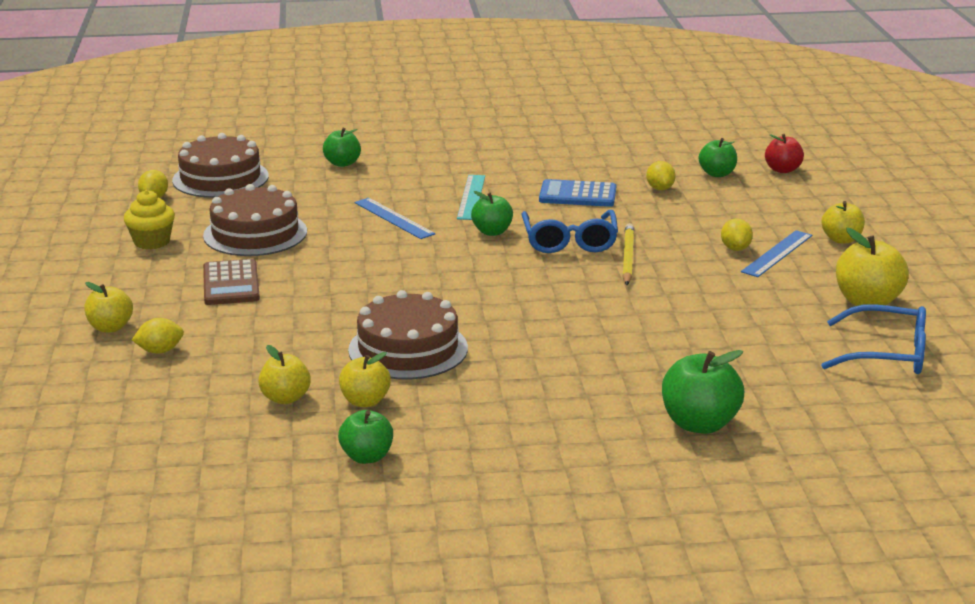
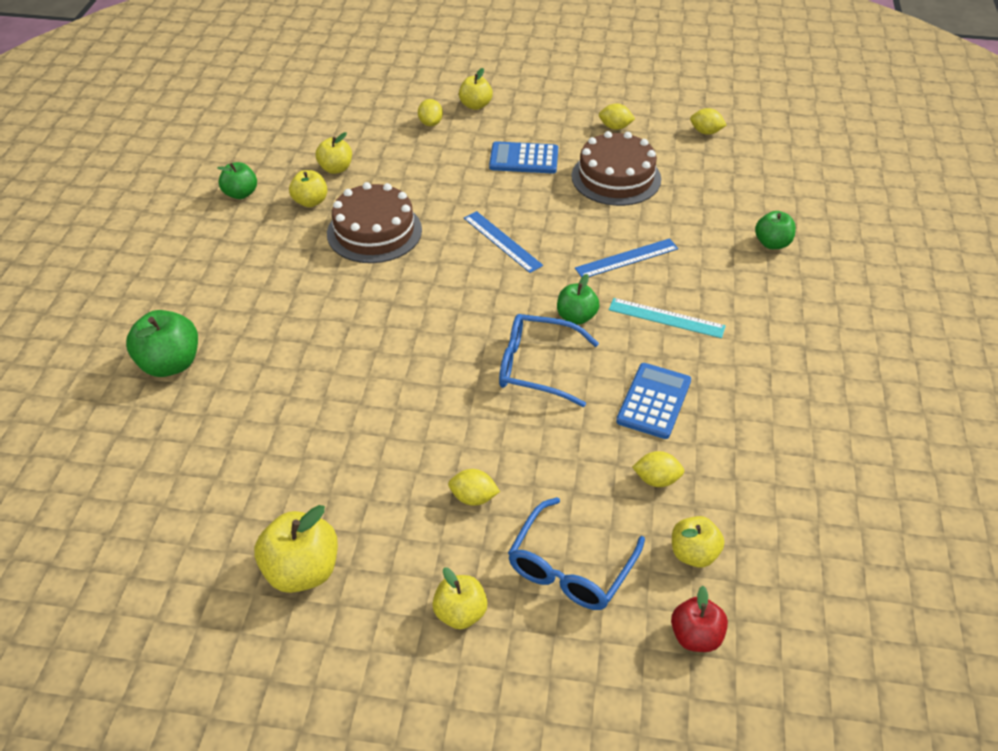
camera: 105 degrees right, 20 degrees up
(152, 242) = (615, 127): yellow cupcake -> yellow lemon
(220, 178) = (744, 168): brown cake -> none
(231, 284) = (524, 159): brown calculator -> blue calculator
(628, 258) = (483, 401): yellow pencil -> none
(717, 174) = (693, 554): green apple -> yellow apple
(777, 253) = (447, 532): blue ruler -> blue ruler (502, 241)
(886, 354) = (195, 539): blue glasses -> blue glasses (571, 567)

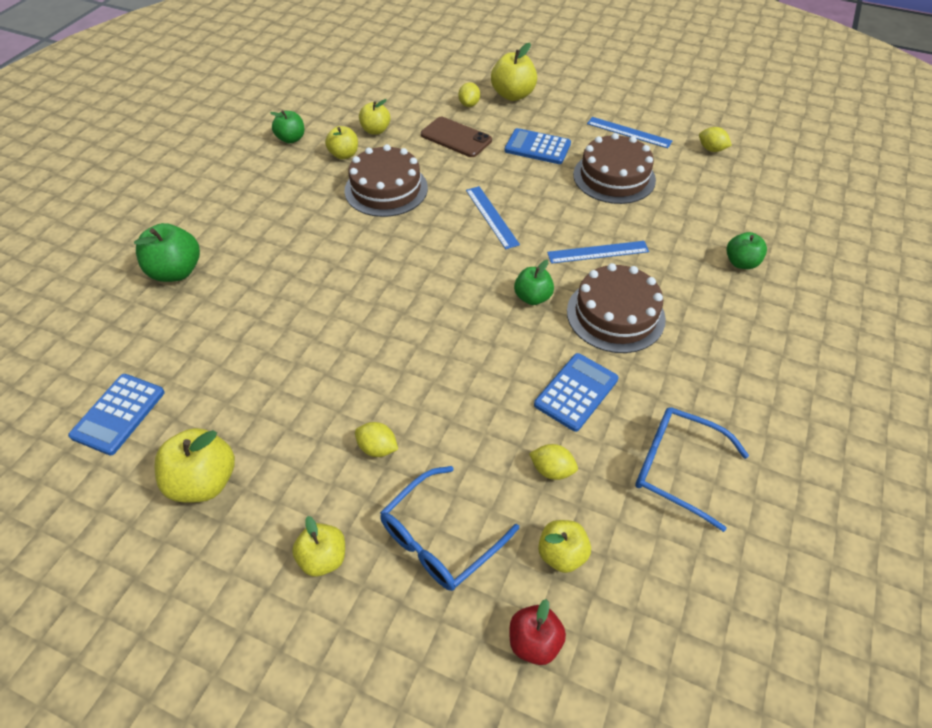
camera: 15 degrees right, 5 degrees up
(173, 525) = (118, 414): none -> blue calculator
(430, 162) = (456, 137): none -> brown phone
(475, 105) = (513, 95): yellow apple -> yellow apple, size x1.54
(537, 367) = (480, 337): blue glasses -> blue glasses (677, 468)
(615, 127) = (629, 132): yellow lemon -> blue ruler
(666, 318) = (615, 315): turquoise ruler -> brown cake

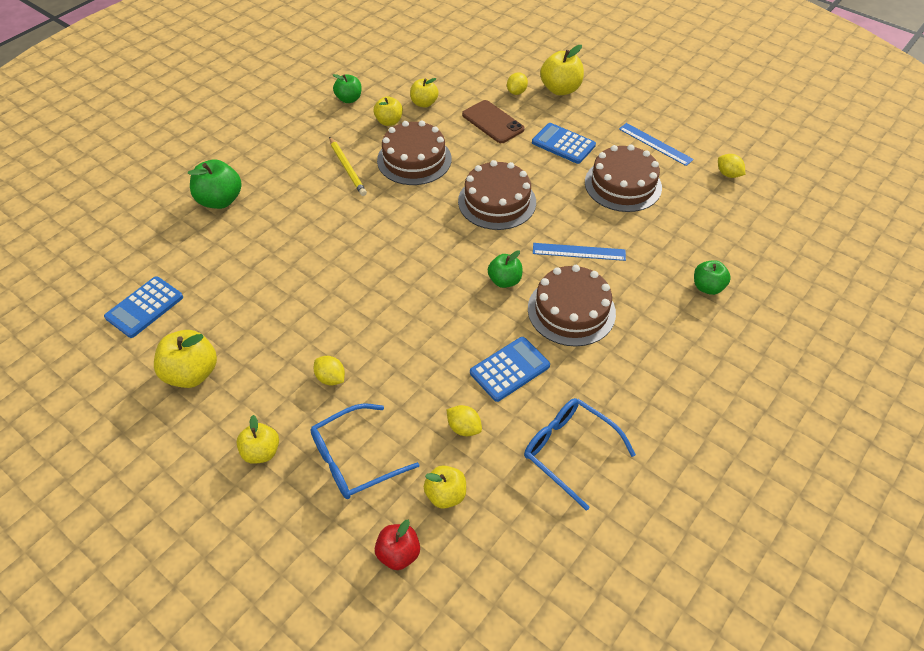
camera: 15 degrees right, 0 degrees up
(314, 210) = (347, 168): none -> yellow pencil
(492, 217) = (497, 201): blue ruler -> brown cake

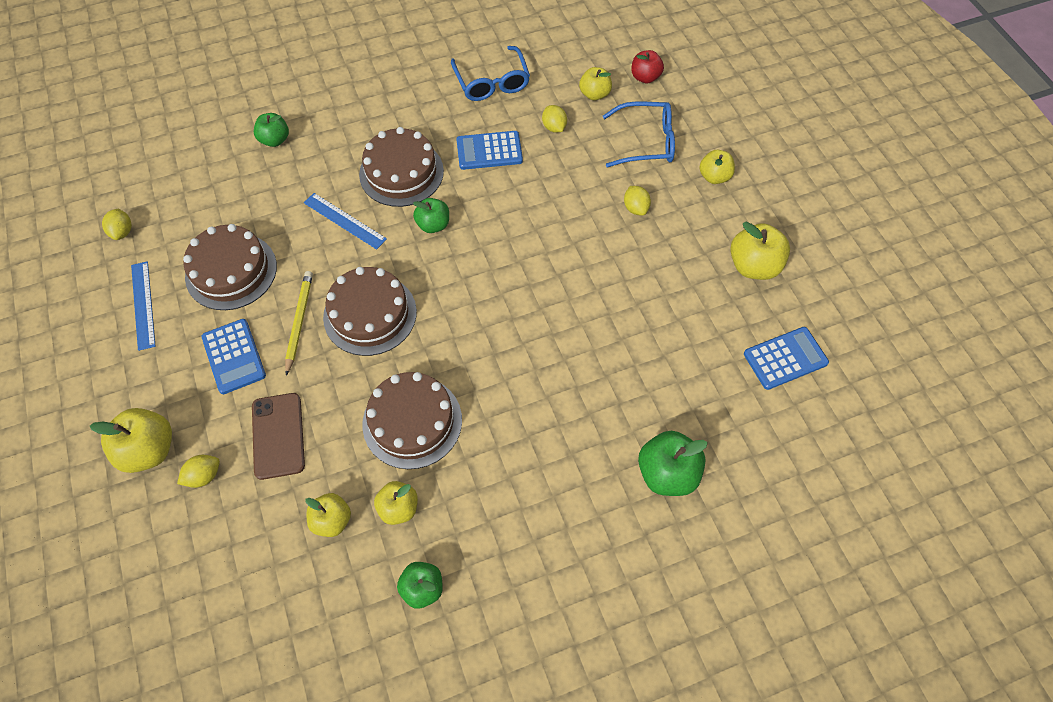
camera: 150 degrees left, 10 degrees up
(347, 168) = (496, 449): yellow pencil -> yellow pencil (299, 322)

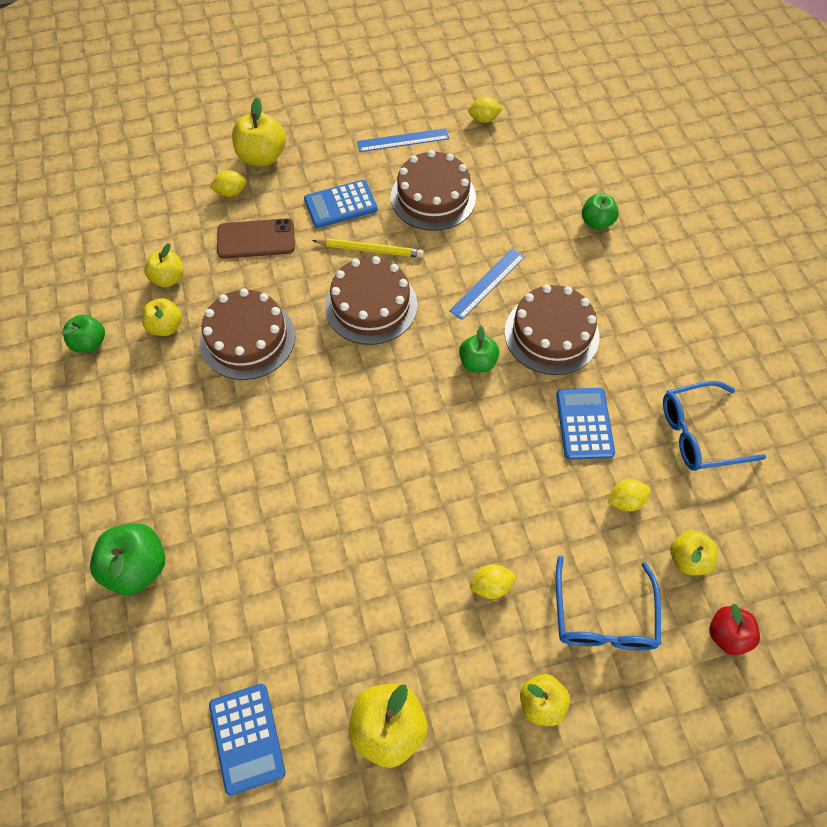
camera: 95 degrees right, 0 degrees up
(204, 476) = (231, 192): yellow lemon -> yellow lemon turned 75 degrees counterclockwise

